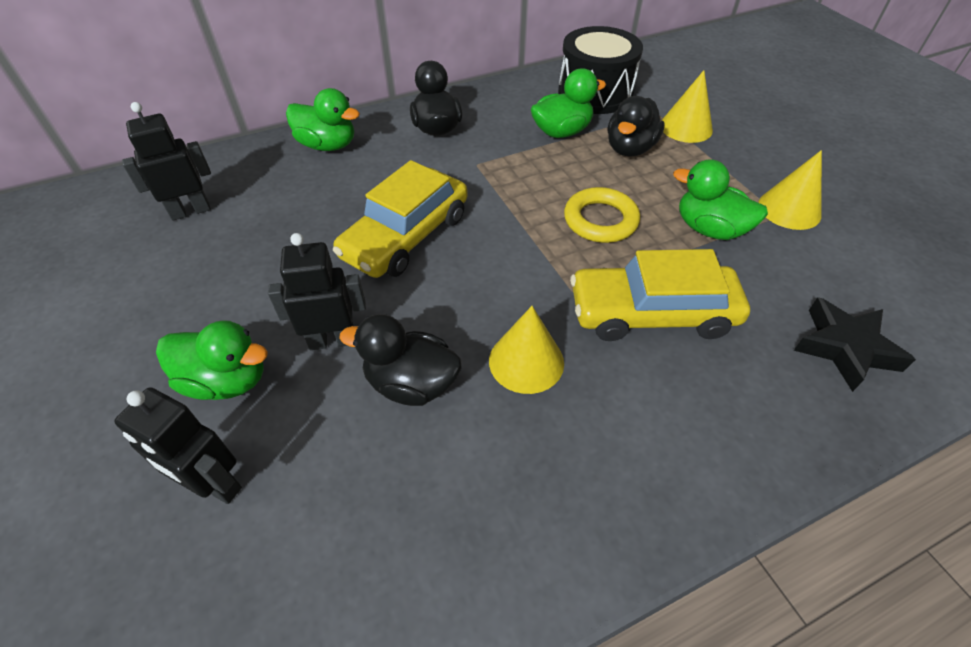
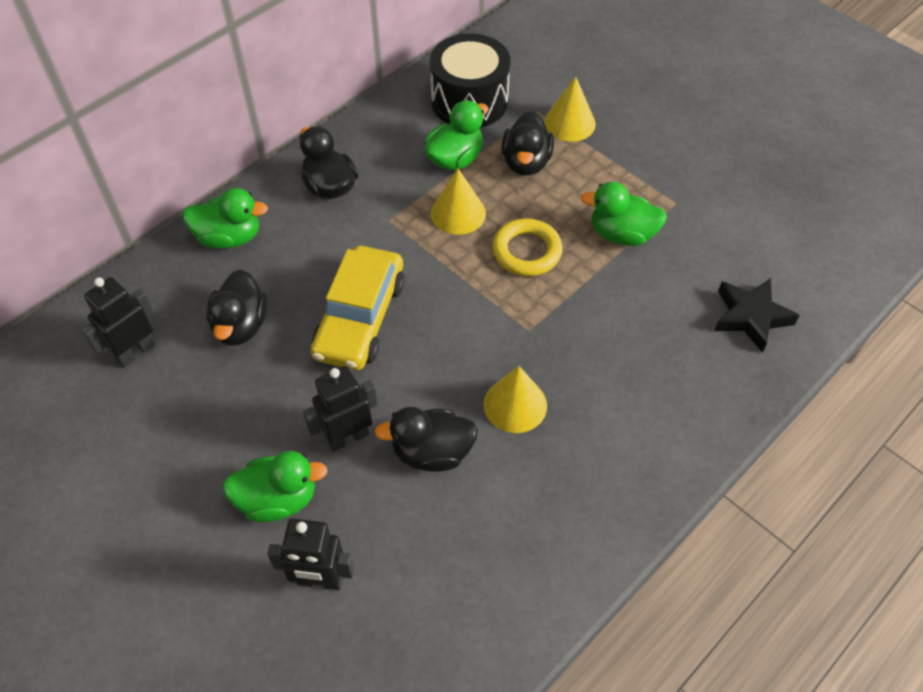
camera: 20 degrees left, 5 degrees up
(294, 214) = (241, 326): none -> black duck
(652, 313) = (598, 331): yellow car -> none
(789, 209) = (682, 194): yellow cone -> yellow cone (458, 213)

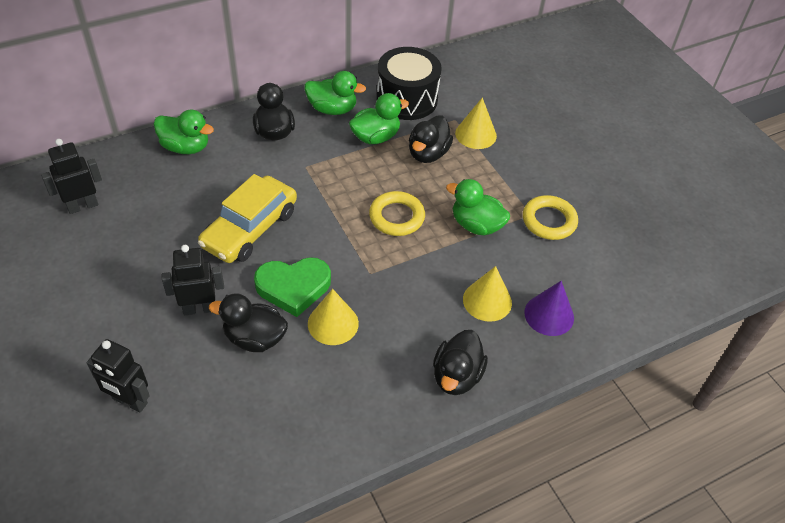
camera: 15 degrees right, 5 degrees down
(241, 326) = (163, 209): black duck -> black duck (456, 376)
(278, 499) = (129, 336): green duck -> green duck (332, 109)
(447, 375) = (293, 287): none -> green heart
(458, 213) = (358, 175): yellow cone -> yellow cone (487, 301)
(700, 205) = (549, 221): none -> yellow ring
(751, 317) = (549, 315): black star -> purple cone

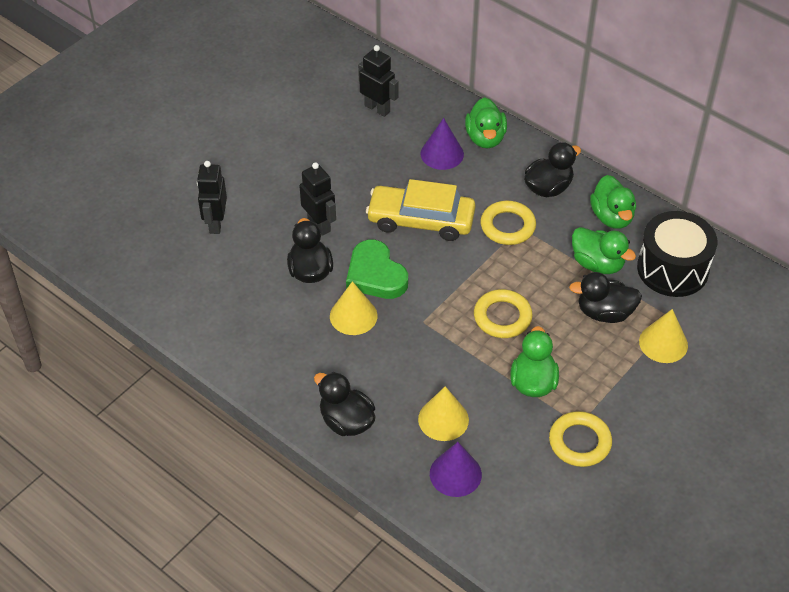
camera: 70 degrees right, 0 degrees up
(180, 183) = (442, 154): none -> purple cone
(298, 174) = (507, 226): none -> yellow ring
(456, 376) = (346, 421): black duck -> black duck turned 45 degrees clockwise

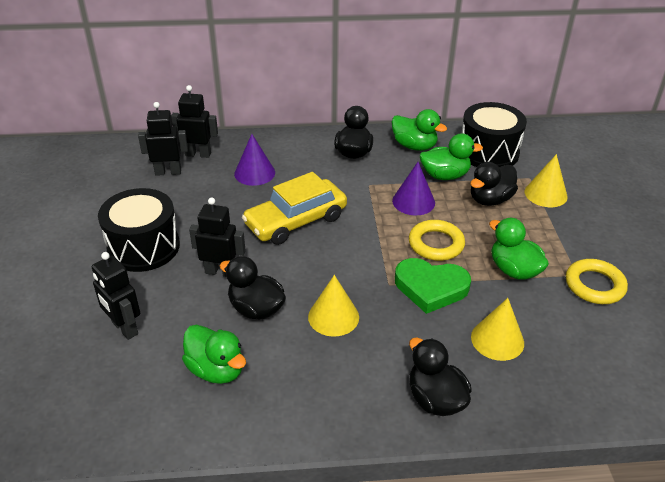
camera: 45 degrees left, 10 degrees down
(290, 167) = (144, 247): none -> black drum
(346, 421) = (435, 399): black duck -> black duck turned 60 degrees clockwise
(375, 275) = (311, 277): green heart -> green heart (431, 288)
(419, 105) = (198, 154): none -> black robot
(455, 474) = (560, 371): purple cone -> purple cone (413, 201)
(485, 138) = (272, 148): green duck -> green duck (216, 370)
(507, 226) = (360, 189): yellow ring -> none

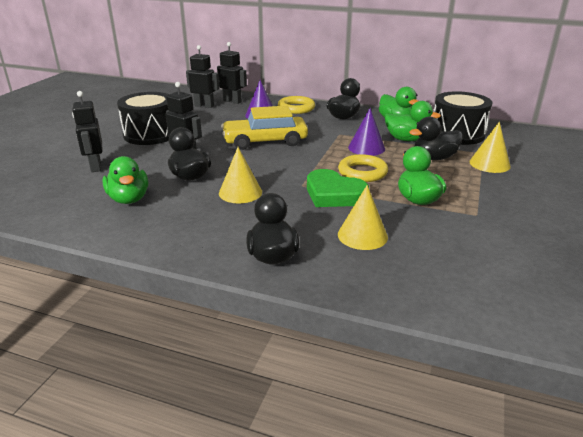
camera: 25 degrees right, 10 degrees down
(594, 285) = (489, 224): yellow ring -> yellow ring (296, 108)

